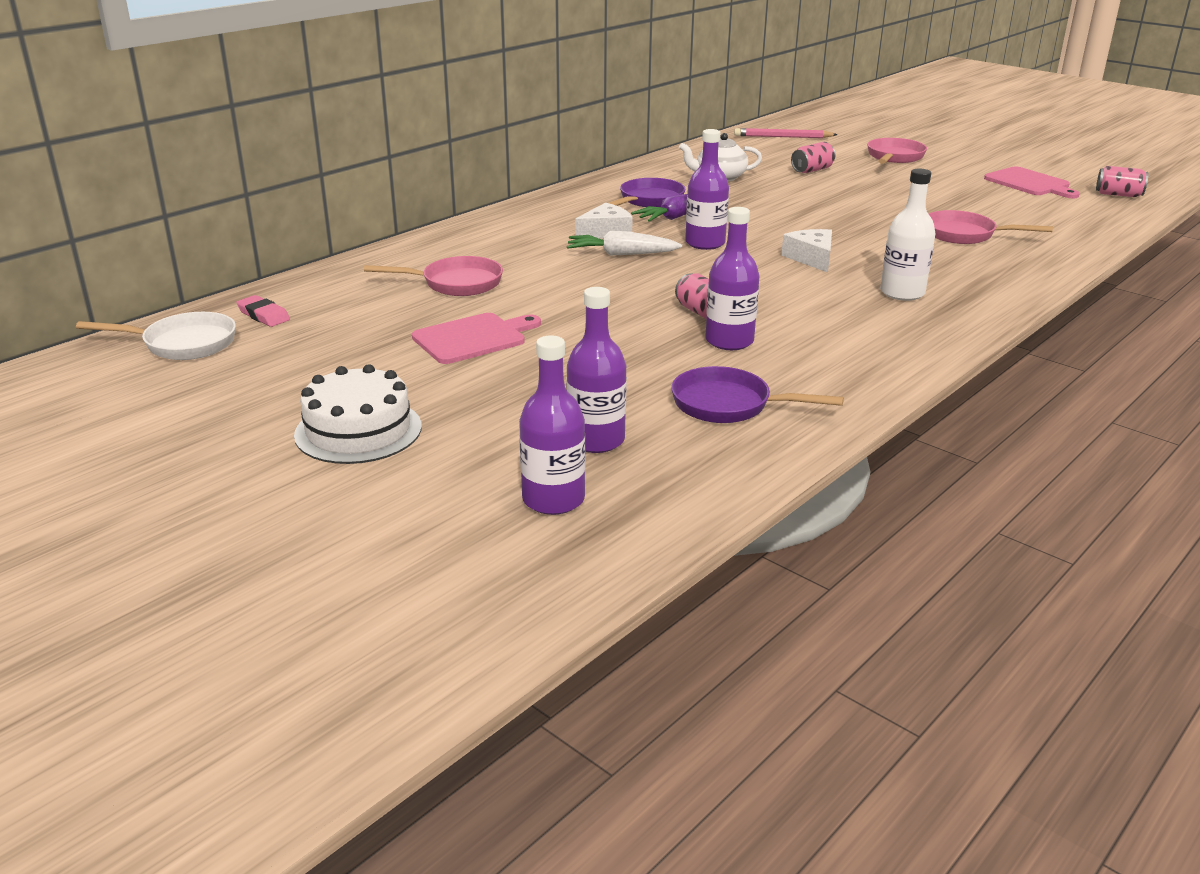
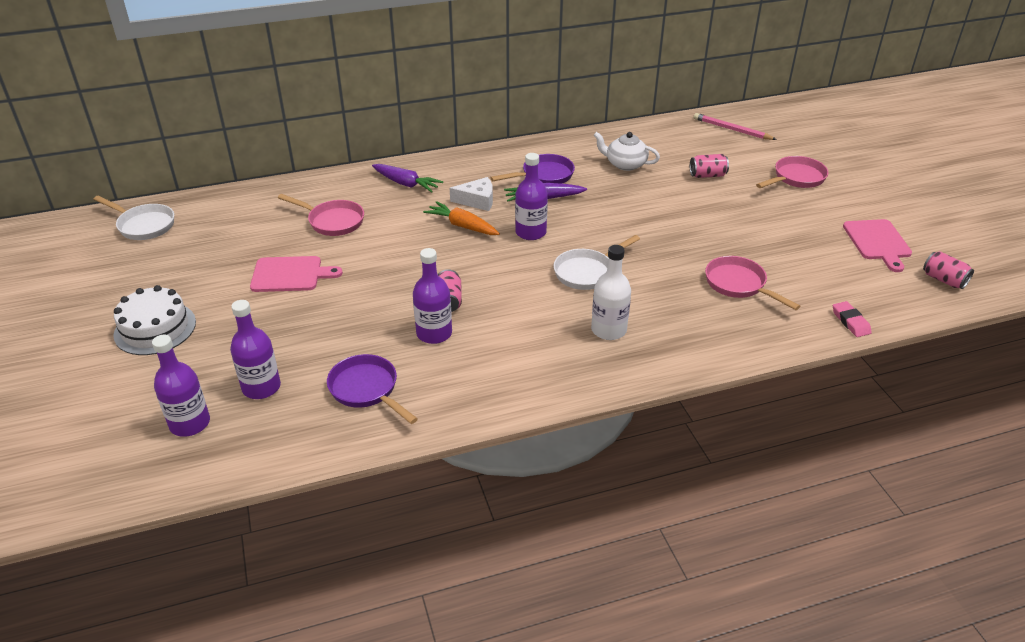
camera: 30 degrees right, 10 degrees up
(263, 315) = (204, 215): pink eraser -> pink eraser (850, 322)
(499, 236) = (406, 184): none -> purple carrot
(621, 254) = (462, 226): white carrot -> orange carrot
(811, 258) = (587, 272): white cheese -> white pan

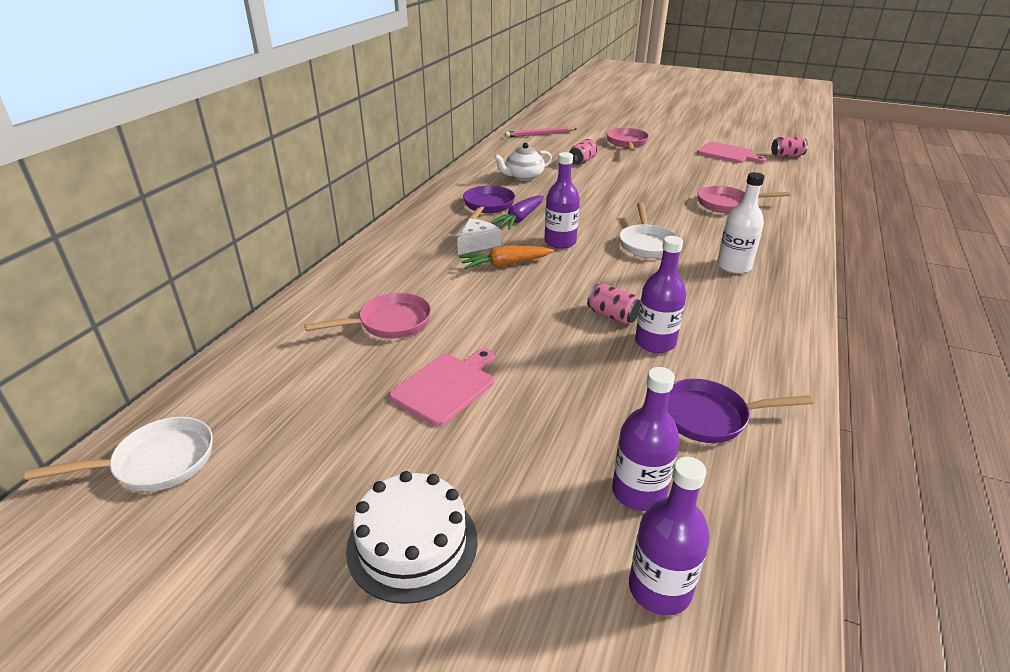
camera: 50 degrees left, 5 degrees down
(406, 184) = (393, 262): purple carrot -> none
(850, 322) = (805, 192): pink eraser -> none

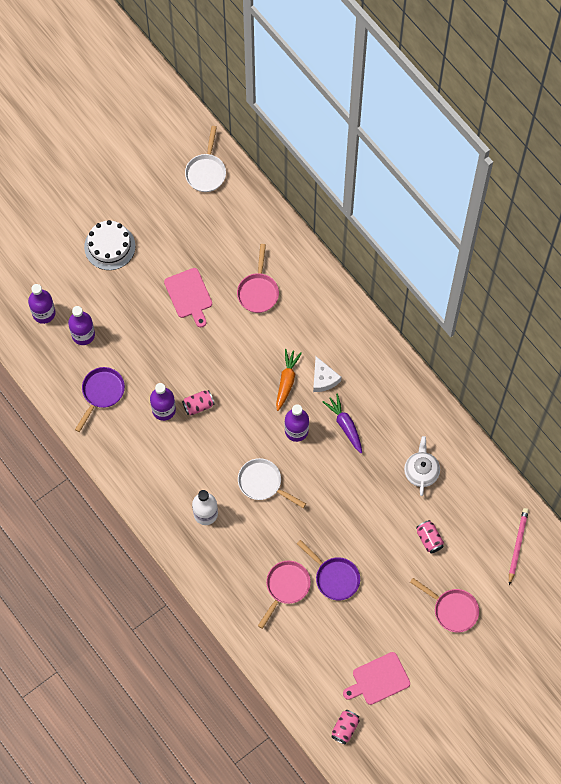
camera: 120 degrees right, 35 degrees up
(487, 206) = (378, 415): purple pan -> purple pan (334, 577)

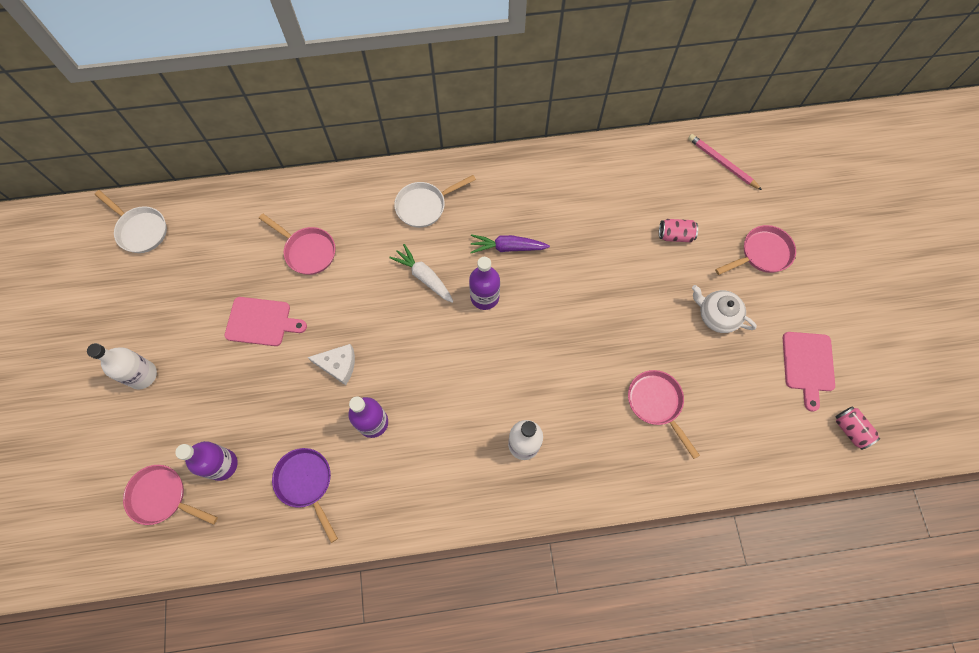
camera: 60 degrees left, 0 degrees up
(44, 313) = (162, 497): purple bottle -> pink pan
(109, 246) = (142, 375): white cake -> white bottle
(198, 405) = (392, 382): pink can -> none
(263, 483) = (523, 363): white pan -> white pan (424, 206)
(286, 381) = (424, 277): orange carrot -> white carrot
(323, 379) = (445, 241): white cheese -> white cheese (338, 365)
(334, 577) = (670, 347): purple pan -> none
(421, 471) = (599, 205): white teapot -> white teapot (717, 315)

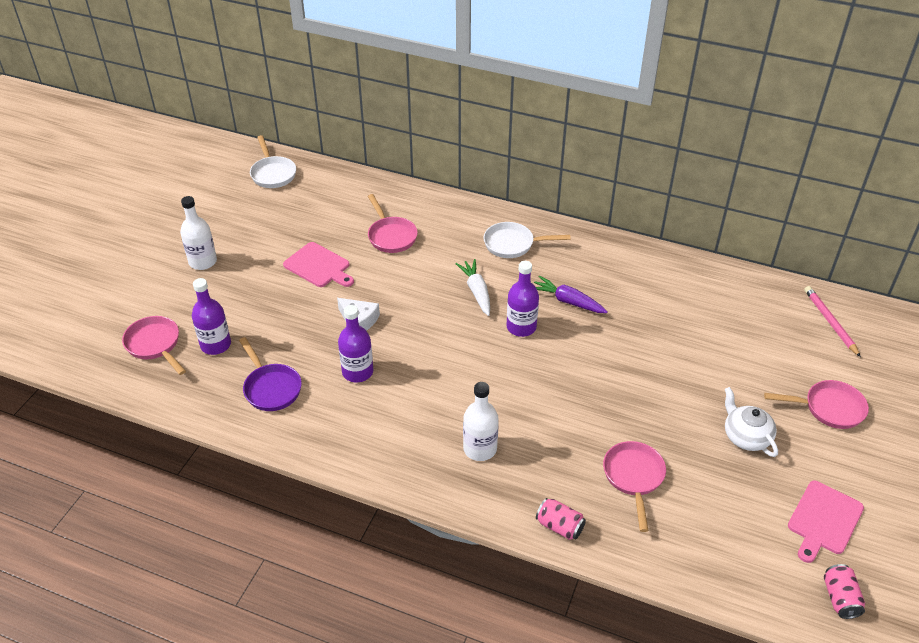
camera: 30 degrees right, 25 degrees down
(306, 483) = (271, 388): purple pan -> purple pan turned 150 degrees clockwise
(675, 235) = (742, 357): pink can -> pink can (559, 526)

